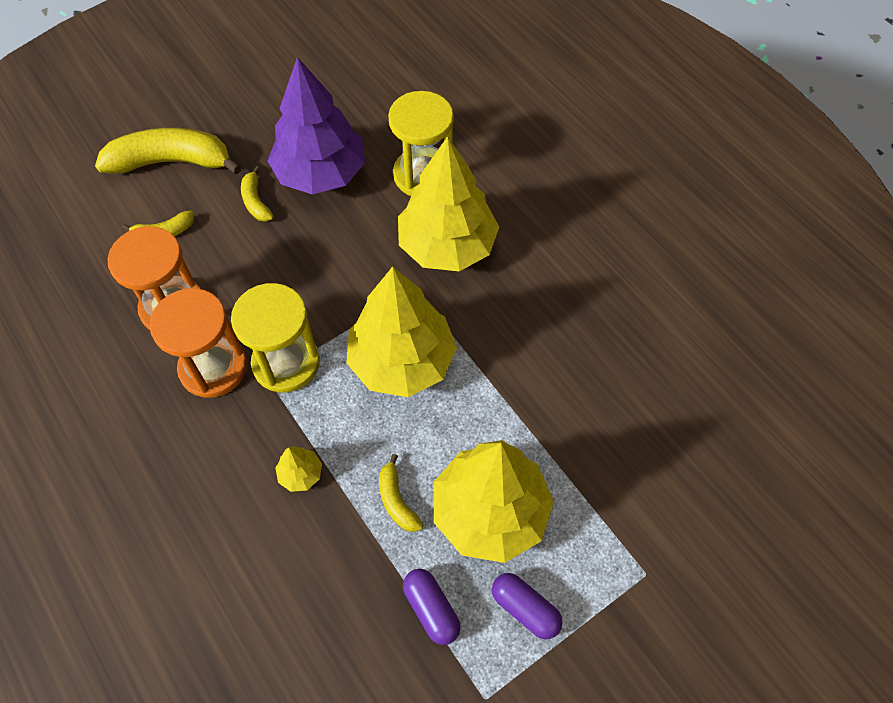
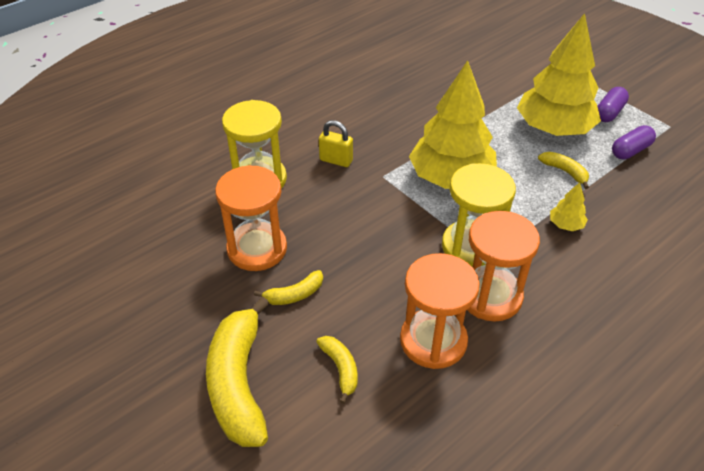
camera: 95 degrees left, 15 degrees down
(321, 173) = (257, 249): purple tree -> orange hourglass
(397, 501) = (564, 172): yellow banana -> yellow banana turned 105 degrees counterclockwise
(447, 246) = (336, 160): yellow tree -> yellow padlock

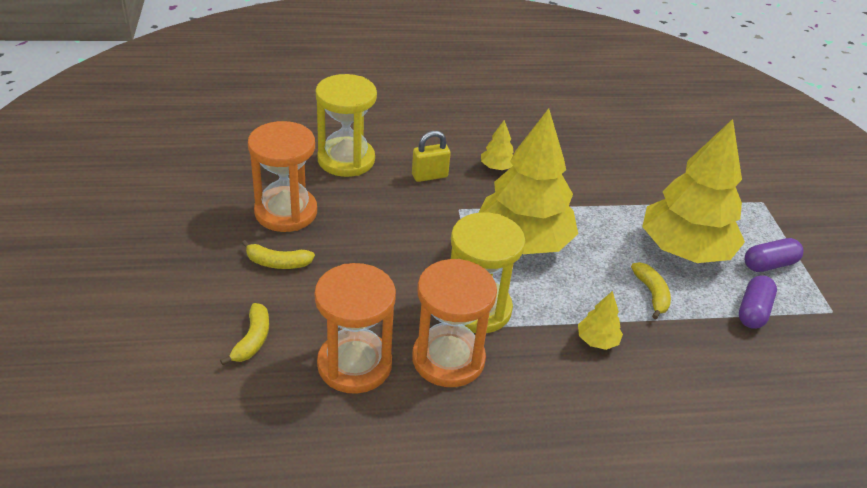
camera: 30 degrees right, 5 degrees down
(239, 383) = (164, 303): yellow banana -> none
(336, 160) = (429, 176): yellow padlock -> yellow padlock turned 75 degrees counterclockwise
(377, 129) = (497, 167): none -> yellow tree
(630, 150) = (753, 311): purple capsule -> purple capsule turned 60 degrees counterclockwise

